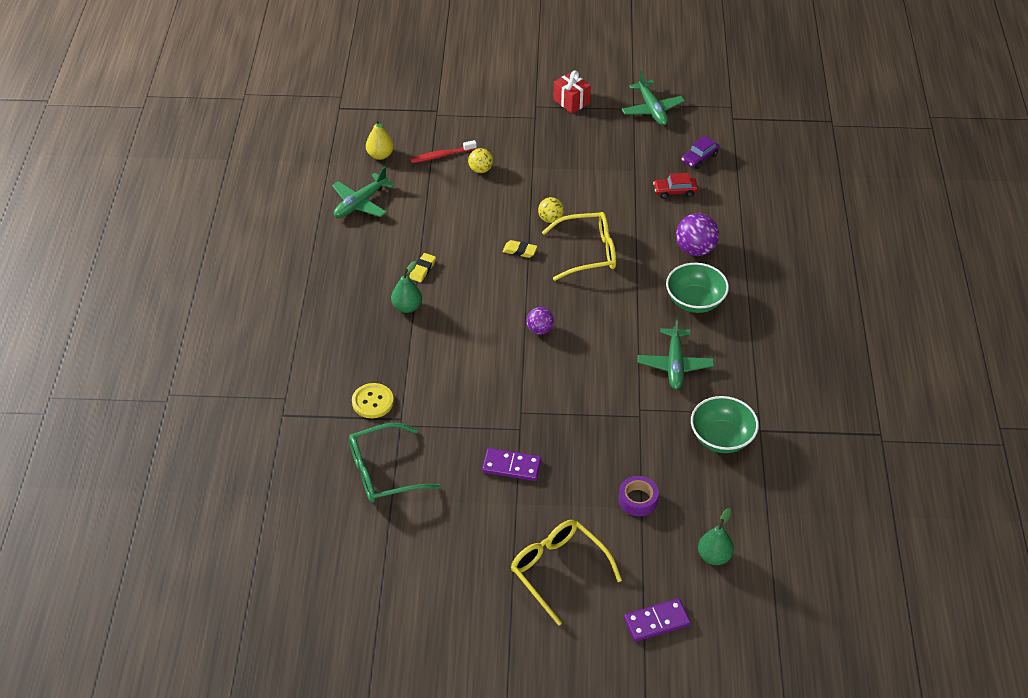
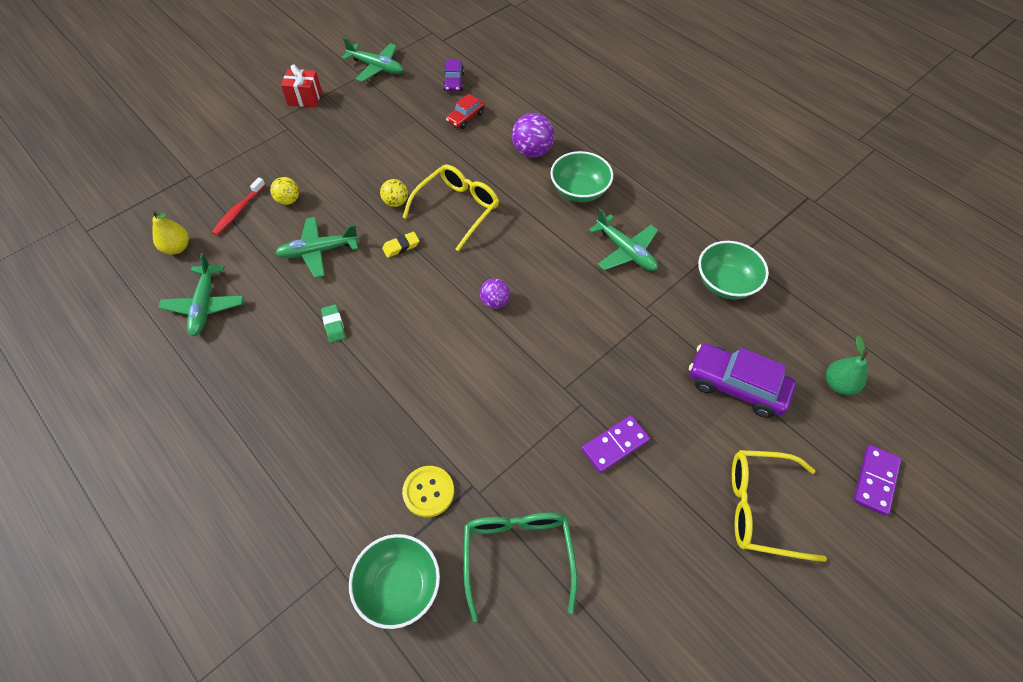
camera: 45 degrees left, 10 degrees up
(305, 433) = (399, 586): none -> green bowl
(383, 472) = (518, 555): green glasses -> green glasses turned 150 degrees clockwise
(407, 307) = (358, 371): green pear -> none
(422, 269) = (334, 325): yellow eraser -> green eraser
(463, 217) = (318, 251): none -> green plane
(638, 500) = (736, 386): purple tape -> purple car

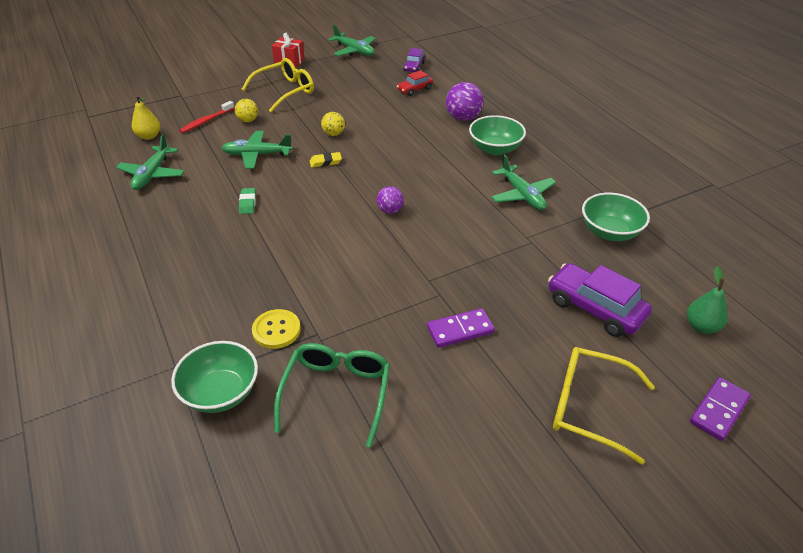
camera: 15 degrees right, 15 degrees down
(457, 209) = (383, 145): yellow glasses -> yellow glasses (285, 91)

